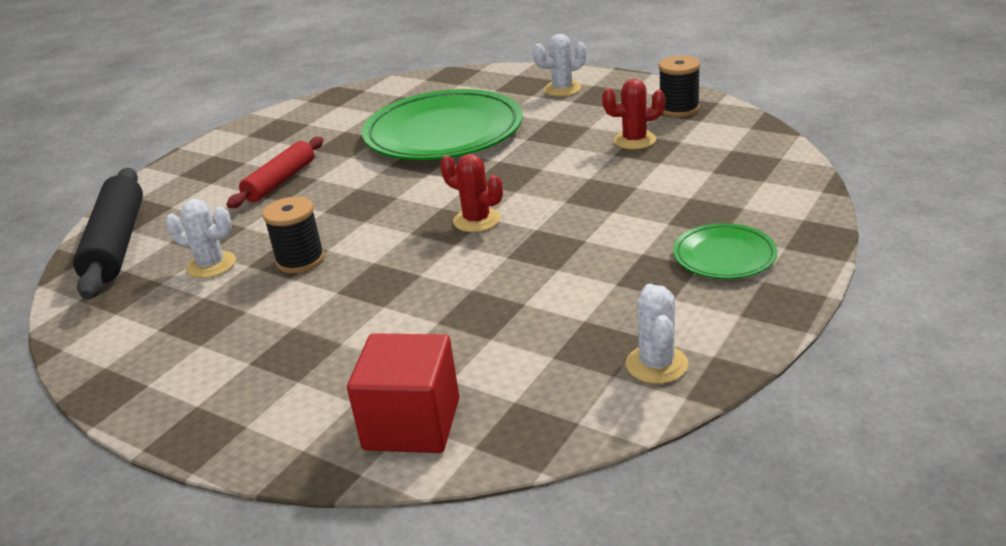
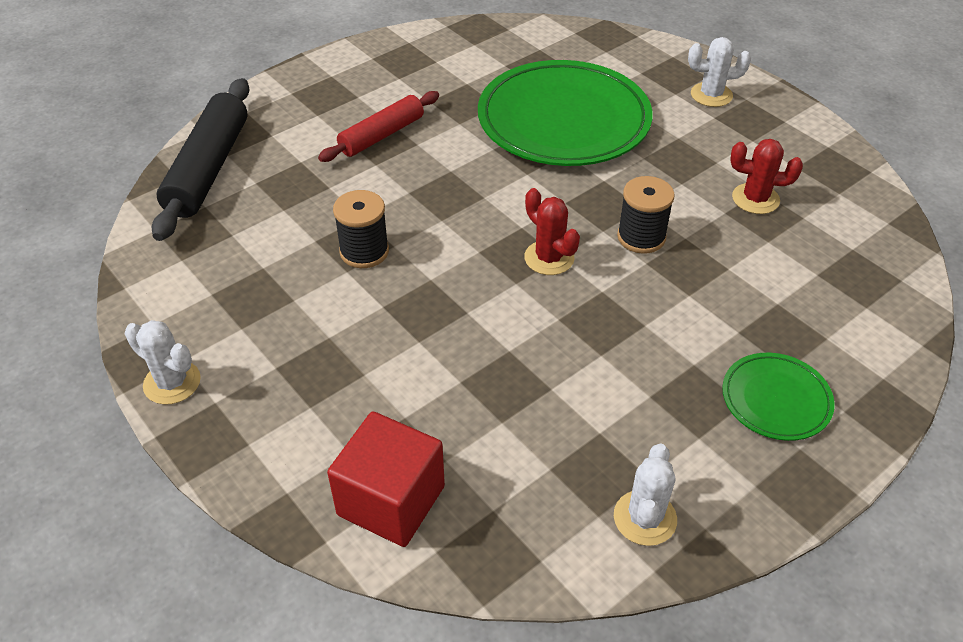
camera: 15 degrees right, 15 degrees up
(211, 265) = (283, 228): white cactus -> white cactus (172, 382)
(679, 109) = (823, 168): black spool -> black spool (641, 237)

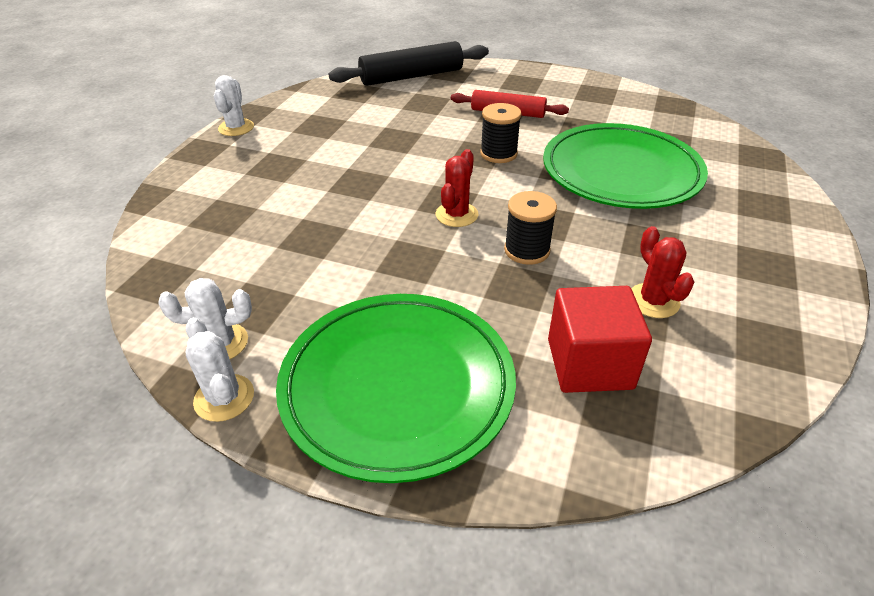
camera: 60 degrees right, 5 degrees down
(364, 251) = (391, 145): black spool -> black spool (498, 154)
(391, 500) = (185, 226): red cube -> red cube (589, 364)
(711, 95) = (767, 233): white cactus -> white cactus (224, 398)
(776, 399) = (397, 386): green plate -> green plate, size x2.11

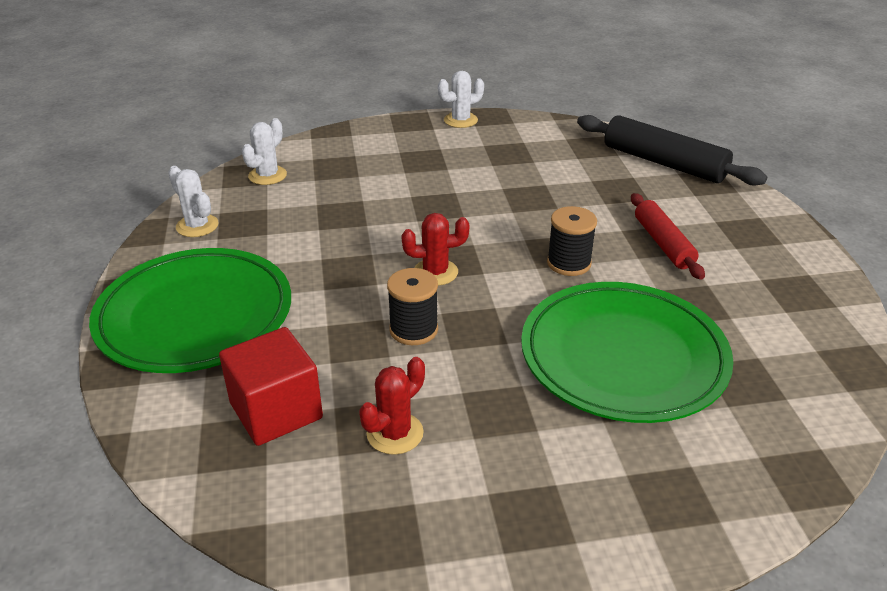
camera: 60 degrees right, 5 degrees down
(224, 398) = (148, 249): white cactus -> white cactus (267, 175)

